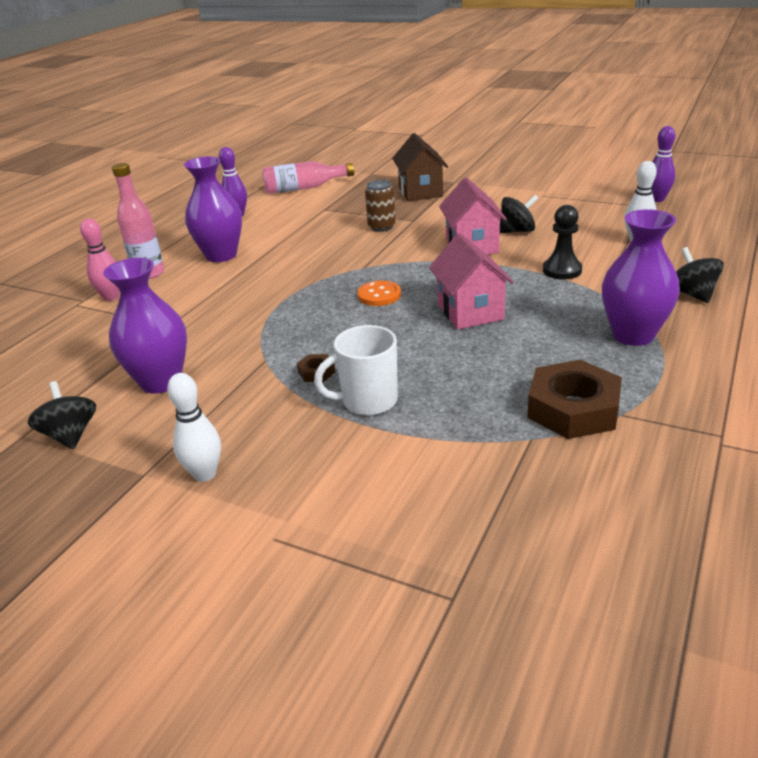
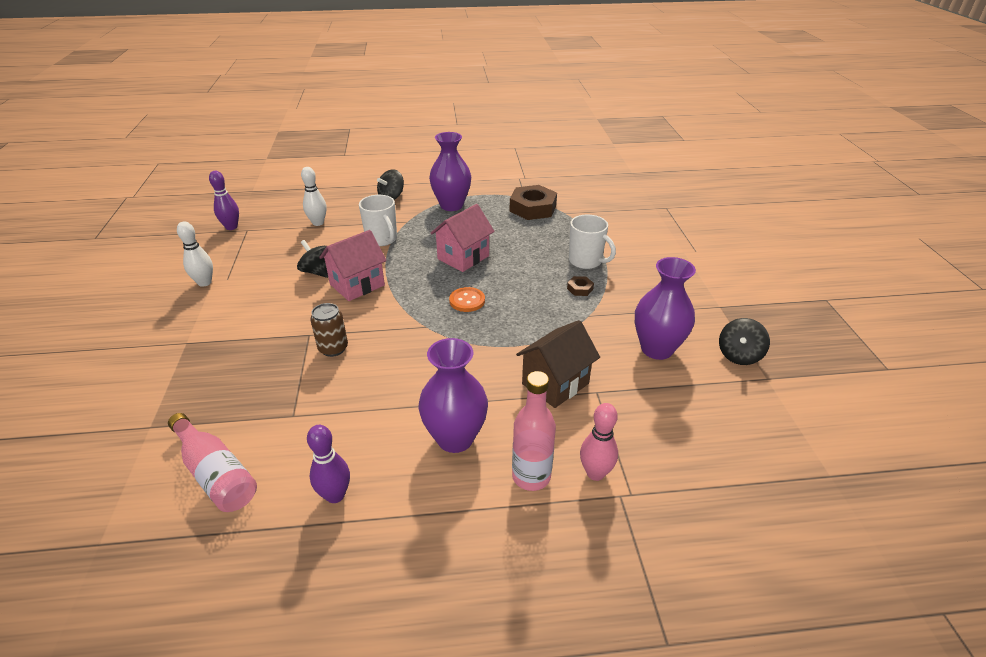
camera: 125 degrees left, 5 degrees up
(205, 474) = (693, 286): white bowling pin -> white bowling pin (204, 282)
(420, 192) = (224, 356): brown house -> brown house (555, 384)
(562, 270) = (382, 239): black pawn -> white mug

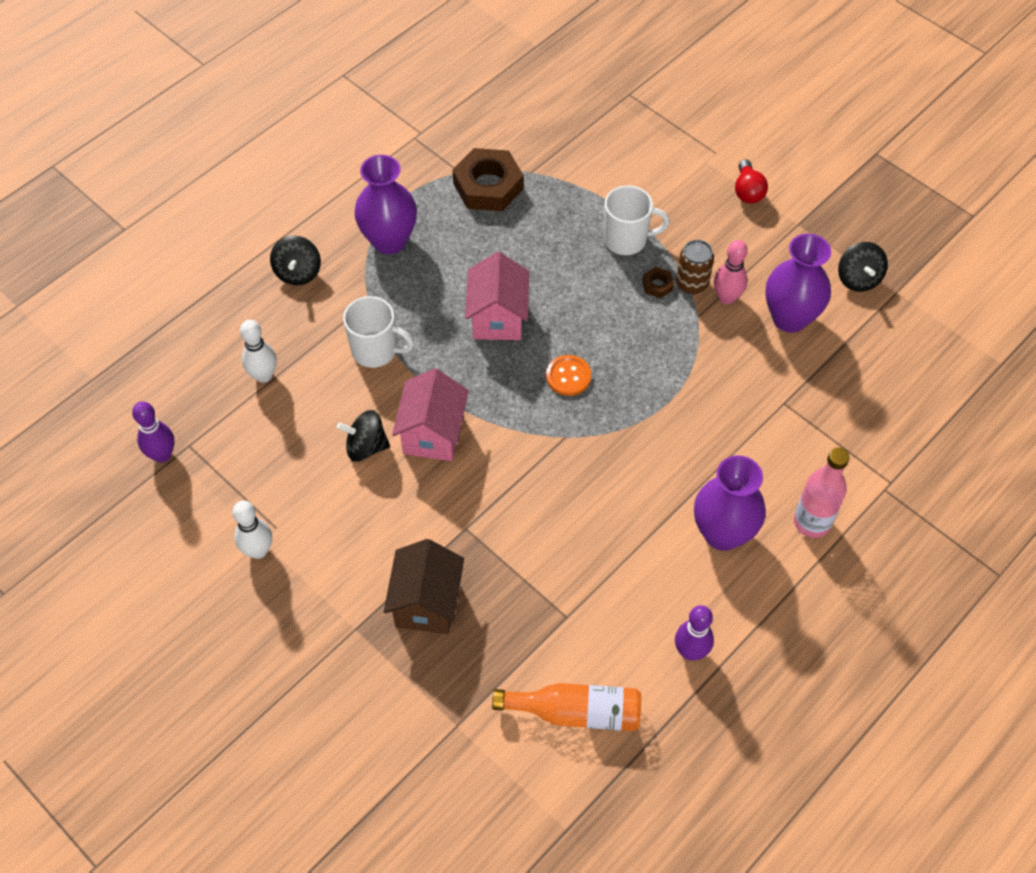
camera: 40 degrees left, 20 degrees up
(216, 473) = (576, 712): pink bottle -> orange bottle
(333, 348) = (511, 526): brown can -> brown can (692, 283)
(555, 384) = (744, 419): brown house -> brown house (427, 603)
(595, 473) = (852, 483): pink bowling pin -> pink bowling pin (726, 298)
(698, 276) = (747, 191): none -> red light bulb

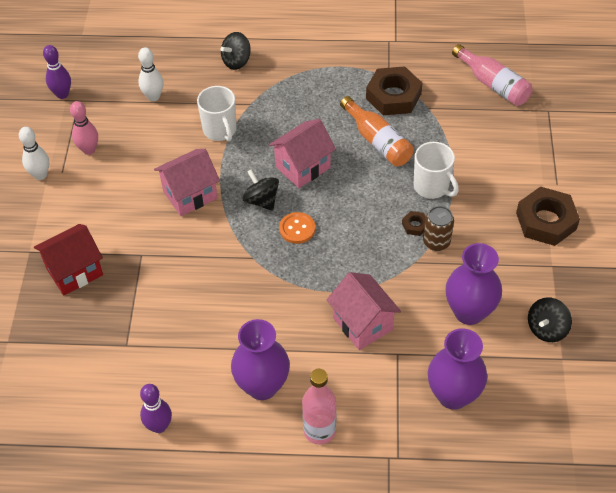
camera: 50 degrees right, 5 degrees down
(366, 447) = (151, 172): black spinning top -> black spinning top (261, 200)
(389, 241) = (302, 82): purple vase -> purple vase (453, 395)
(427, 603) = (74, 271): brown house -> red house
(557, 106) = (493, 84): none -> pink bottle
(576, 712) = (65, 394): orange bottle -> orange bottle (377, 141)
(726, 298) = (446, 267): pink bowling pin -> pink bowling pin (89, 150)
(727, 405) = (362, 324): none -> pink house
(747, 191) = (546, 221): red light bulb -> brown nut

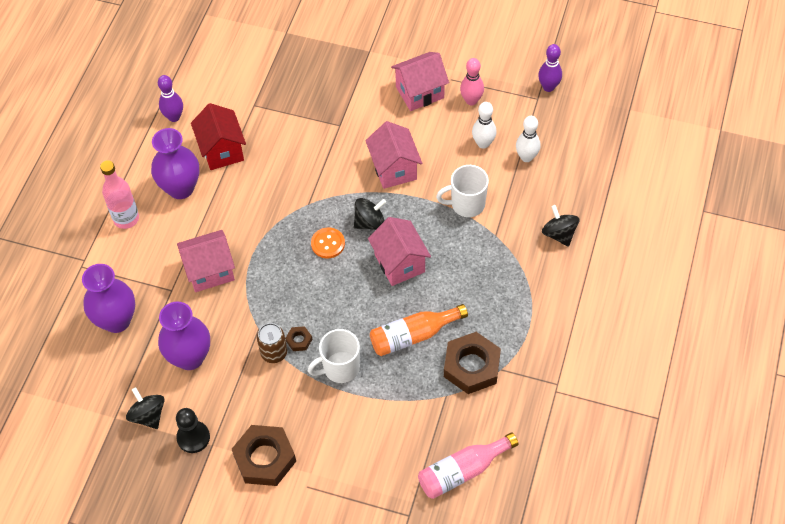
camera: 105 degrees right, 5 degrees up
(40, 175) = (451, 64): white bowling pin -> white bowling pin (483, 143)
(74, 271) = (338, 78): red house -> red house (222, 150)
(84, 194) = (419, 92): none -> pink house
(552, 283) = (193, 437): none -> black pawn

